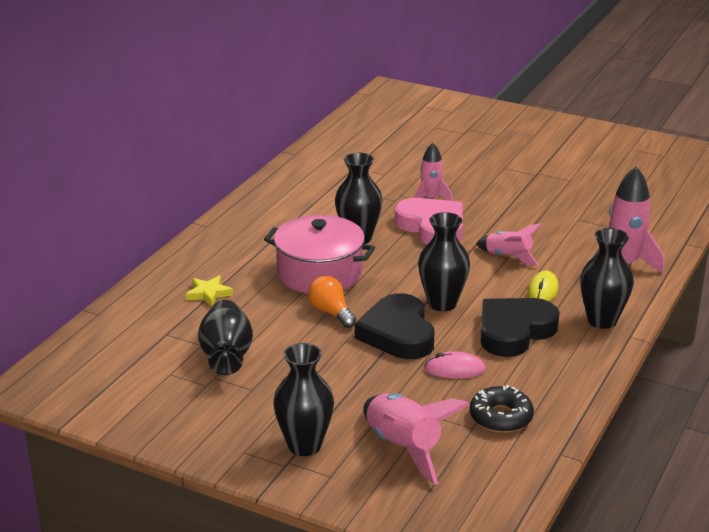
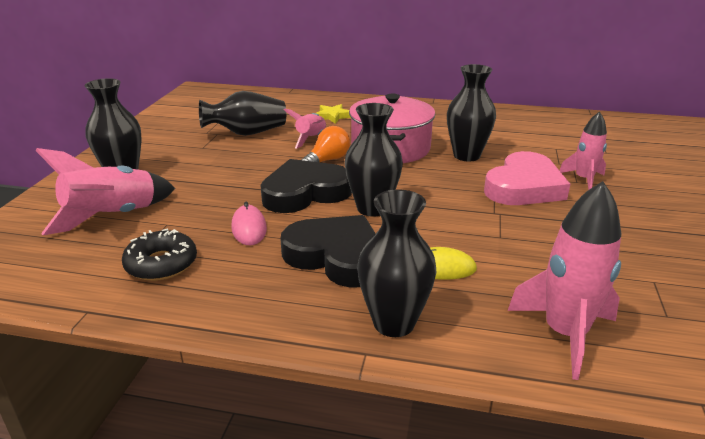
camera: 75 degrees right, 0 degrees up
(508, 257) = (502, 237): pink rocket -> pink rocket (311, 139)

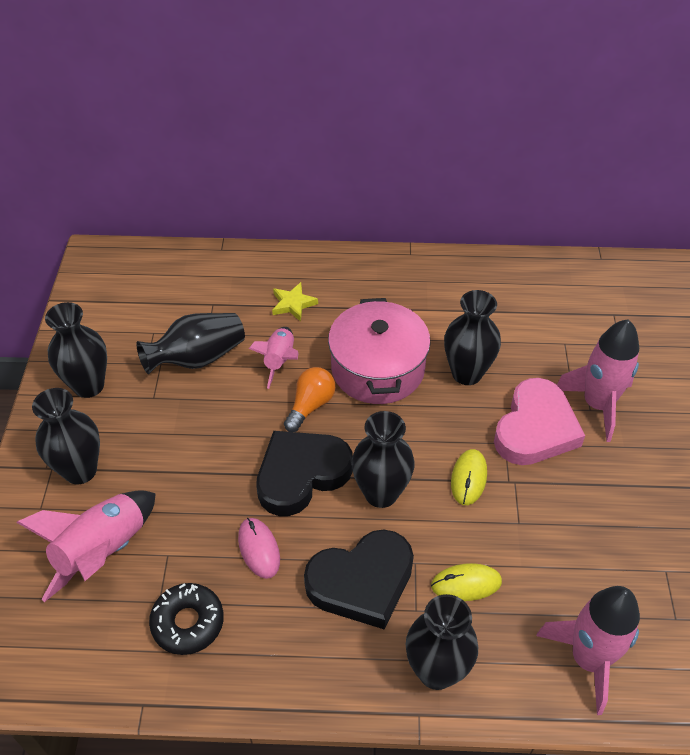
camera: 10 degrees left, 20 degrees up
(156, 138) = (88, 385): none -> black vase
(336, 256) = (362, 582): black heart -> black heart turned 135 degrees clockwise
(456, 207) = (468, 478): none -> yellow mouse
(583, 179) = (597, 405): pink rocket -> pink rocket, size x1.60

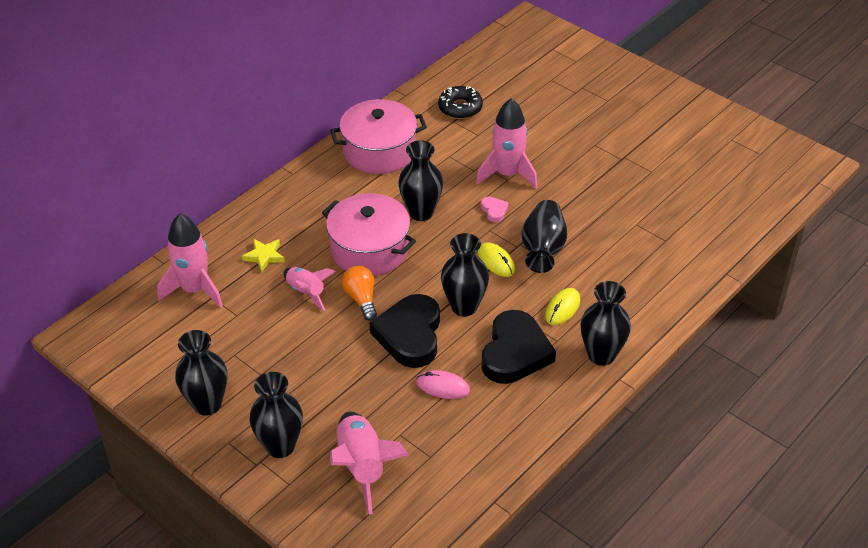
camera: 50 degrees left, 5 degrees down
(188, 623) = (460, 450): black donut -> black donut (460, 108)
(197, 358) = (253, 332): black vase -> black vase (543, 249)
(507, 290) = (379, 151): none -> pink pot
(535, 428) = (494, 210): pink heart -> pink heart, size x0.42
(588, 659) = (654, 289): pink rocket -> pink rocket (195, 290)

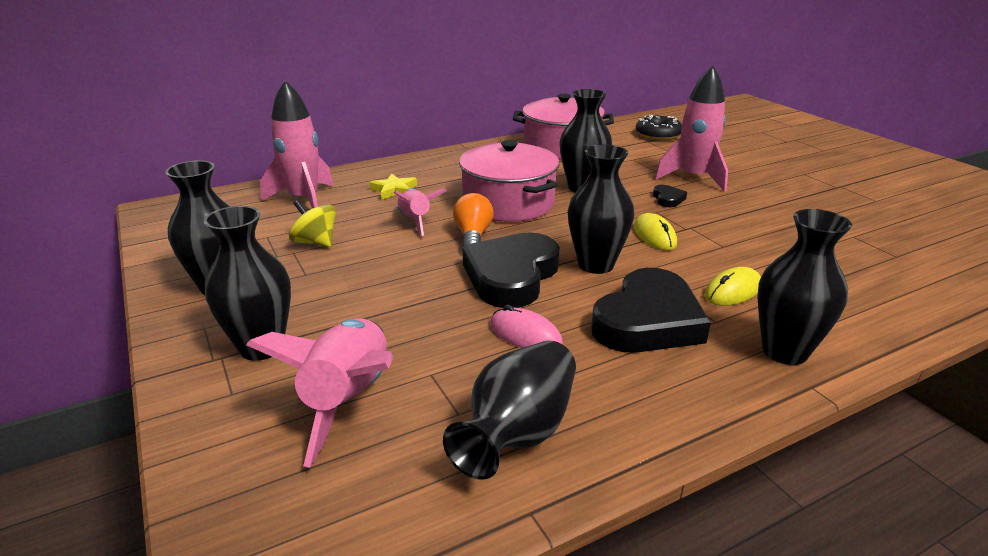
camera: 20 degrees right, 15 degrees down
(243, 339) = (315, 242): none -> yellow spinning top
(494, 210) = (668, 199): pink heart -> black heart
(543, 249) = (719, 236): black vase -> black vase (518, 433)

